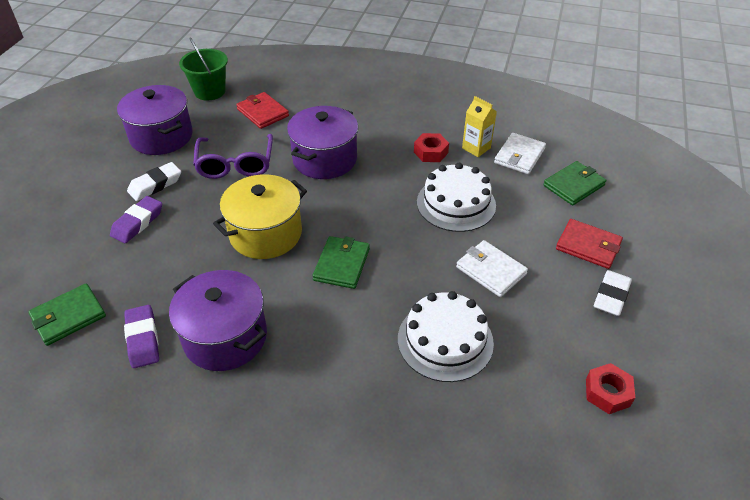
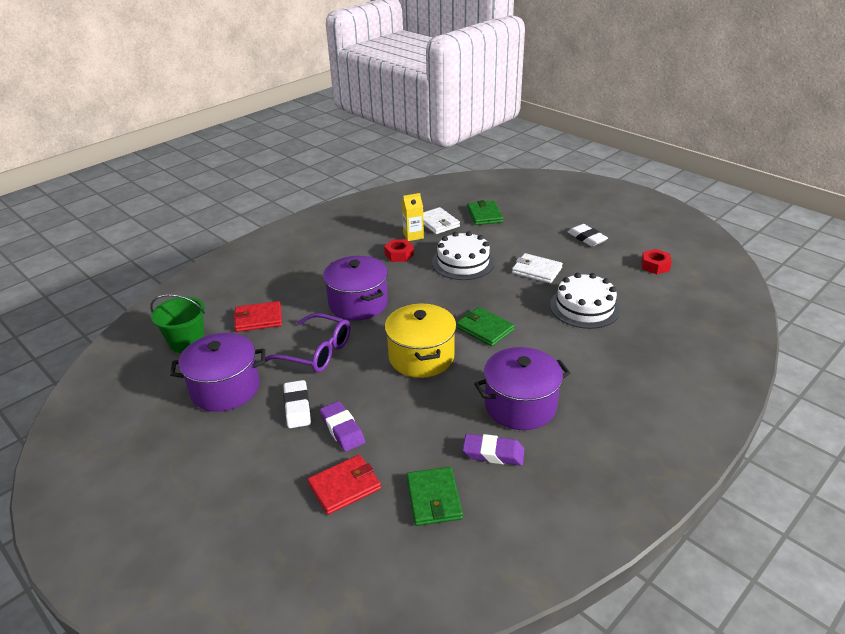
camera: 60 degrees left, 10 degrees down
(491, 270) = (536, 270): white wallet -> white wallet turned 45 degrees clockwise
(588, 246) = (541, 230): red wallet -> red wallet (344, 486)

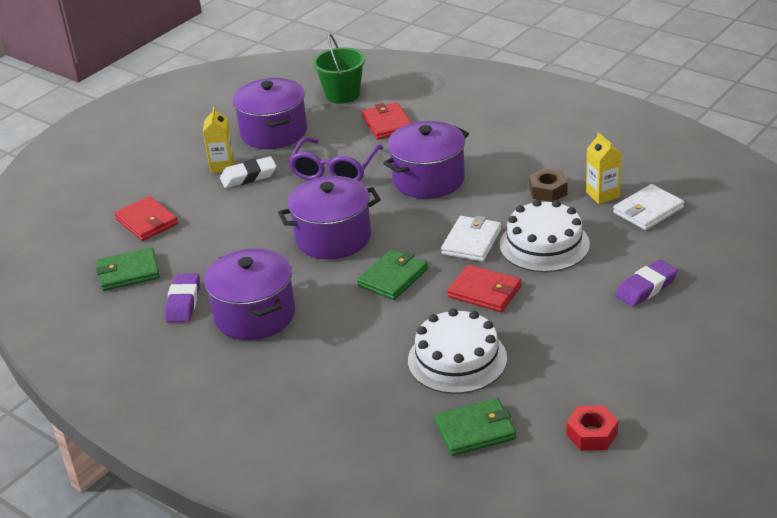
camera: 85 degrees right, 0 degrees up
(267, 426) = (222, 166): none -> yellow carton
(342, 429) = (218, 207): purple eraser -> purple eraser (646, 288)
(399, 255) = (548, 191): red nut -> brown nut
(421, 357) = (333, 238): yellow pot -> purple pot
(484, 215) = (691, 250): green wallet -> green wallet (475, 430)
(511, 290) = (484, 291): none -> red wallet
(536, 270) = (542, 311): white wallet -> white wallet (471, 241)
(587, 238) = (656, 358): white eraser -> none

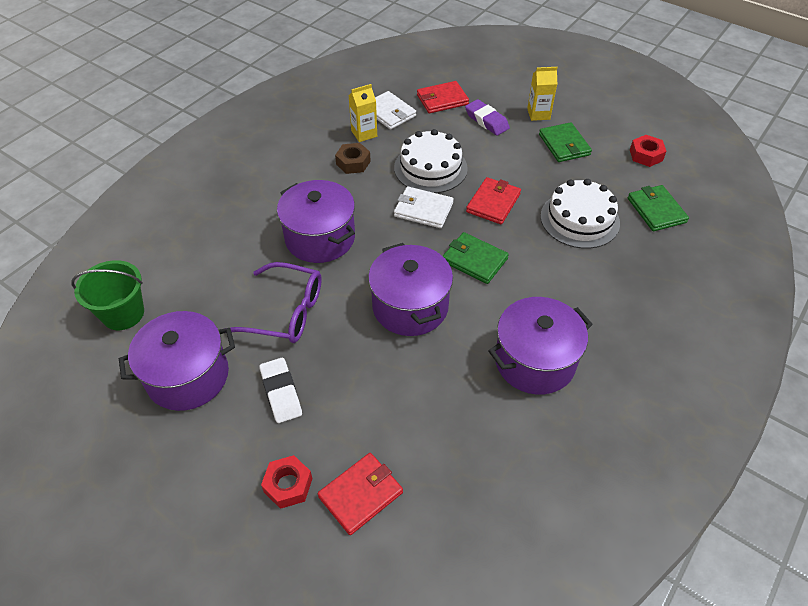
camera: 95 degrees left, 15 degrees up
(128, 272) = (464, 497): green wallet -> green wallet (564, 145)
(164, 188) = (288, 485): none -> red nut
(183, 302) = (518, 429): purple eraser -> none
(222, 166) = (251, 424): yellow carton -> yellow carton (538, 114)
(387, 124) = (204, 271): red wallet -> red wallet (442, 100)

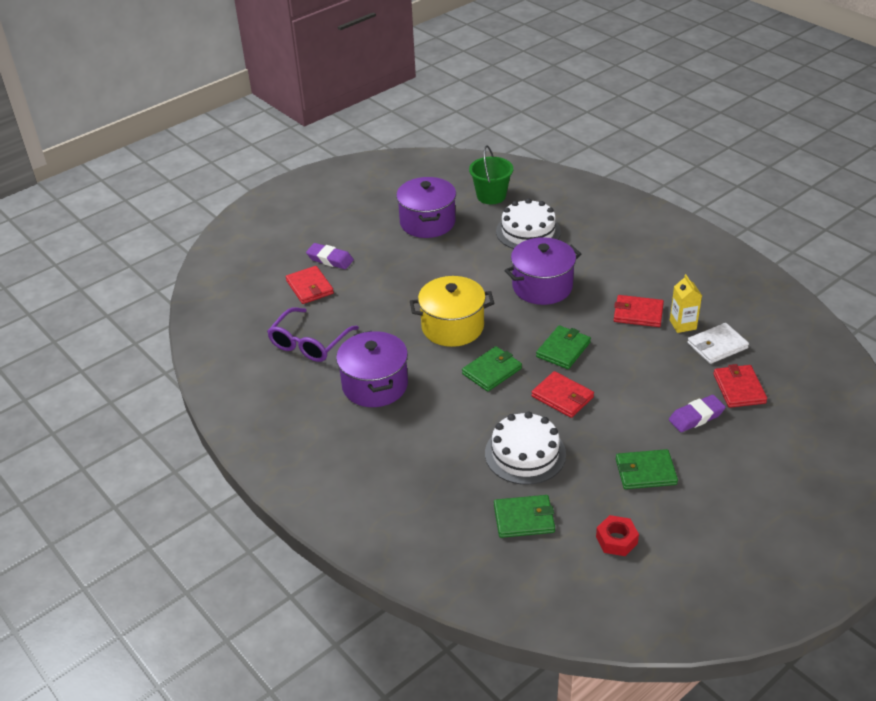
camera: 105 degrees right, 10 degrees down
(281, 393) = (398, 260): white eraser -> none
(286, 312) = (468, 265): purple glasses -> purple glasses (309, 343)
(288, 485) = (330, 259): red nut -> purple eraser
(353, 163) = (638, 313): brown nut -> red wallet
(410, 306) = (452, 327): purple pot -> yellow pot
(423, 210) = (563, 349): white wallet -> green wallet
(430, 168) = (622, 362): white cake -> white cake (528, 231)
(538, 114) = (706, 463): yellow carton -> none

